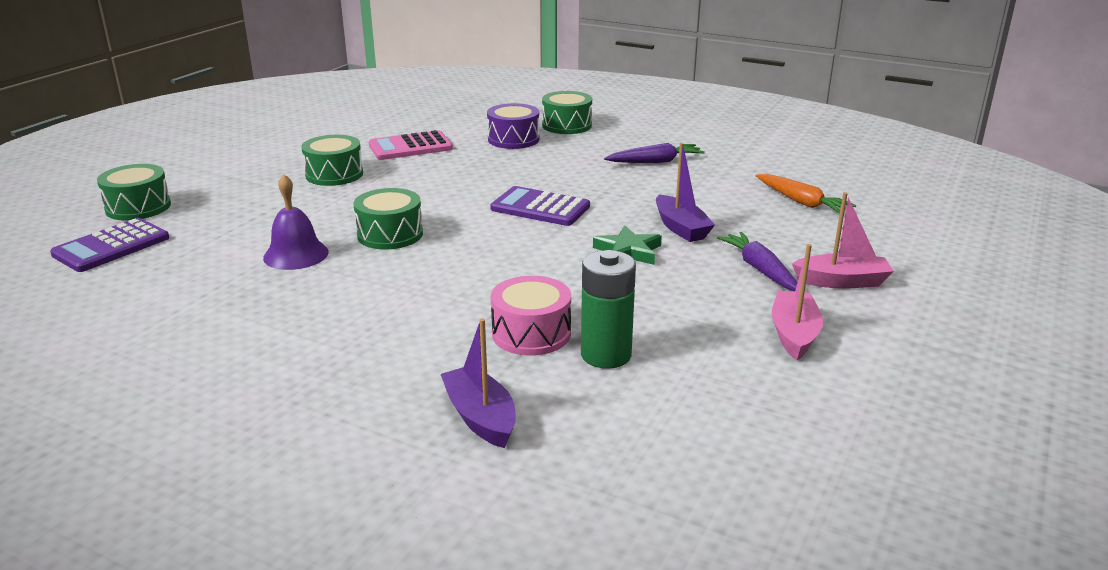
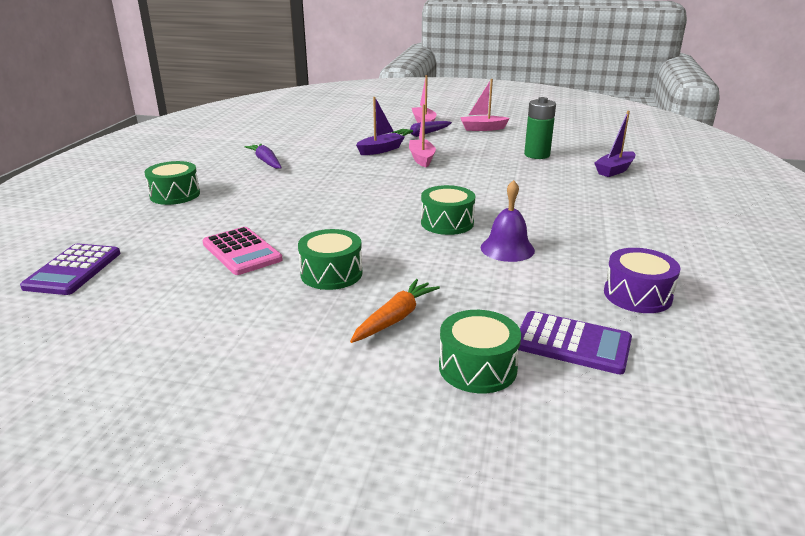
camera: 105 degrees left, 0 degrees up
(513, 139) = (215, 210): purple drum -> purple drum (637, 295)
(531, 333) = (534, 169): pink drum -> none
(540, 208) = (369, 184): purple calculator -> purple calculator (73, 270)
(628, 251) = (421, 158): green star -> pink boat
(801, 202) = (327, 129): orange carrot -> orange carrot (395, 318)

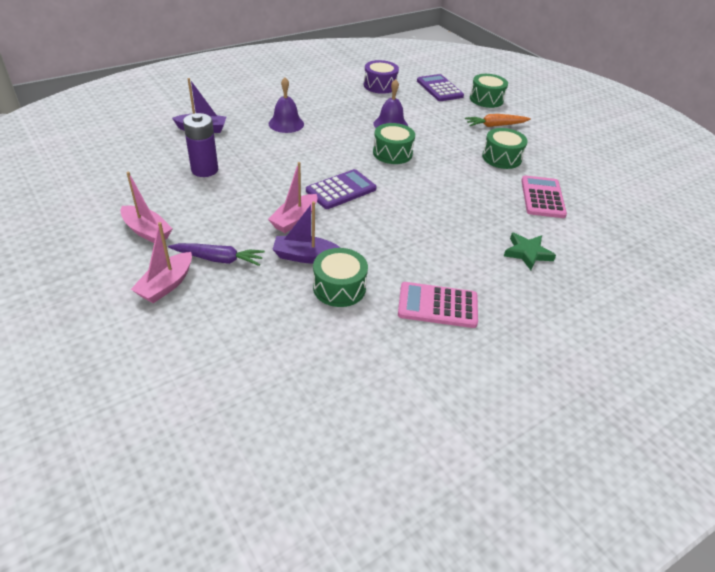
camera: 140 degrees left, 15 degrees up
(73, 270) = (662, 238): purple calculator -> purple calculator (341, 190)
(175, 195) = (564, 294): green drum -> green drum (339, 287)
(223, 205) = (527, 253): none -> green star
(266, 161) = (437, 306): purple carrot -> pink calculator
(537, 155) = (205, 170): green battery -> purple battery
(583, 201) = (286, 124): none -> purple bell

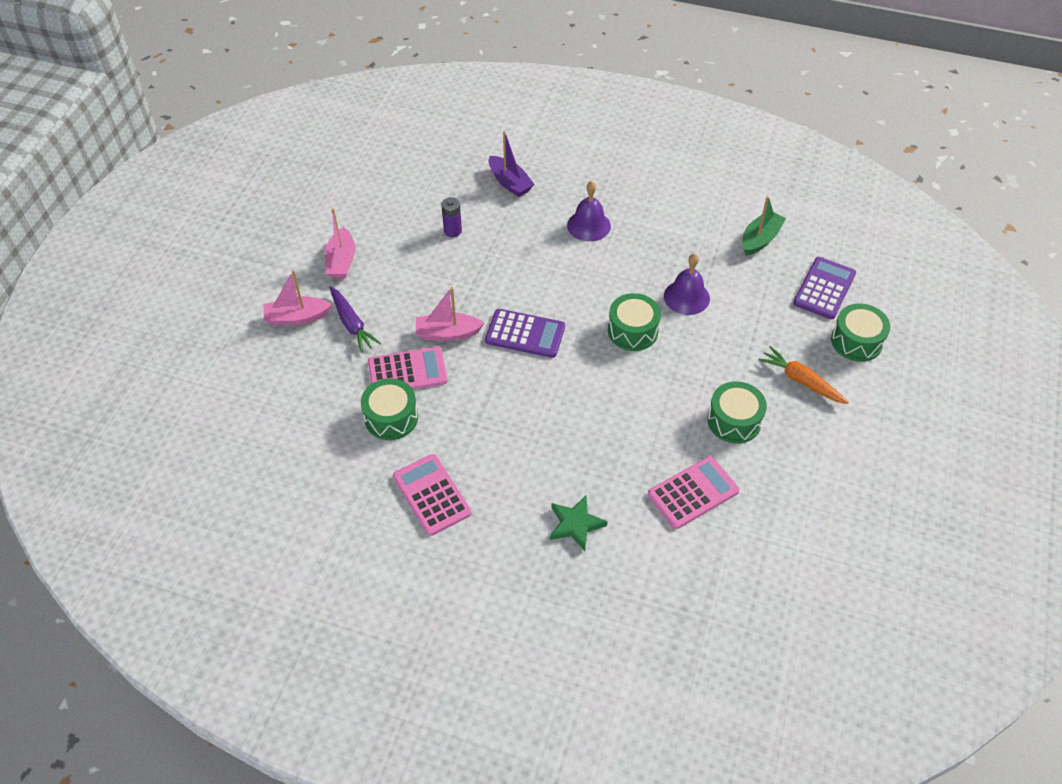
camera: 55 degrees right, 10 degrees up
(205, 170) = (452, 231): purple battery -> purple battery, size x0.63
(305, 256) = (407, 371): purple boat -> pink calculator
(380, 85) = (760, 239): purple drum -> green boat

